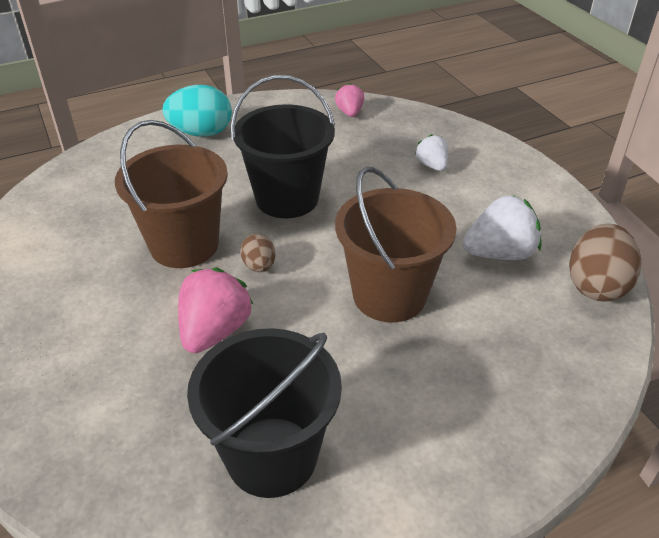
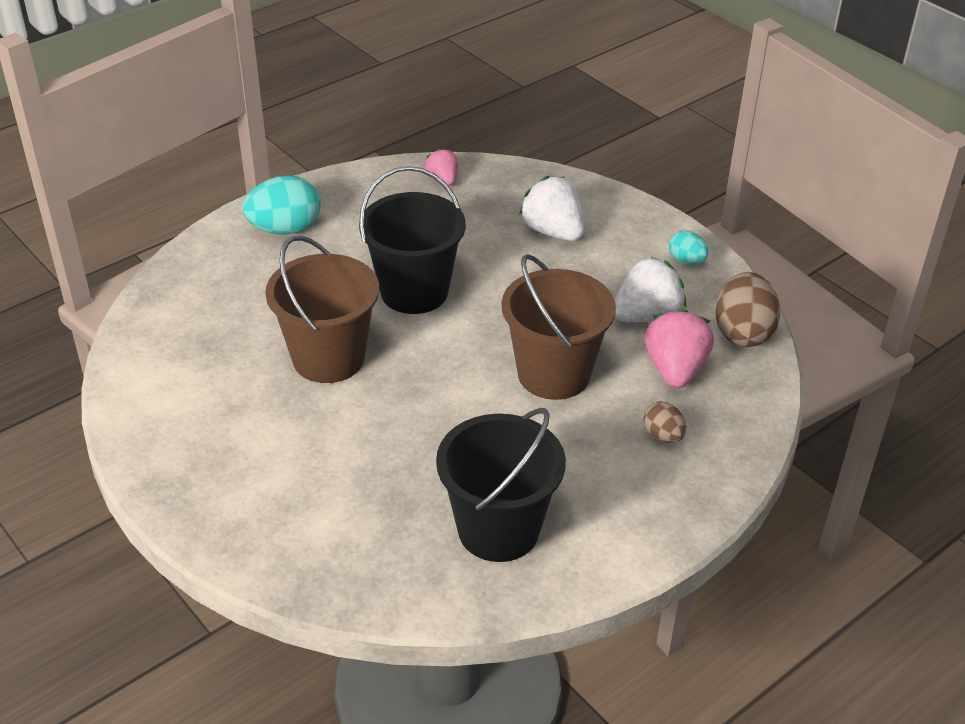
camera: 15 degrees left, 0 degrees up
(215, 331) = (399, 436): pink strawberry -> pink strawberry (675, 370)
(259, 266) = (415, 367): brown egg -> brown egg (663, 436)
(432, 165) = (553, 232): white strawberry -> white strawberry, size x1.70
(552, 208) = (686, 261): none -> turquoise egg

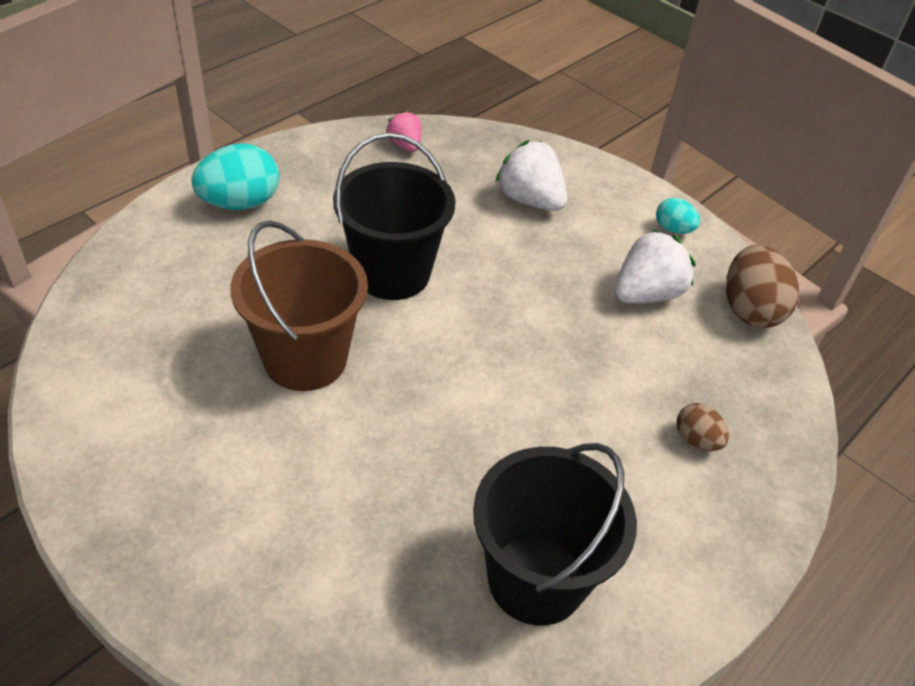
camera: 10 degrees left, 5 degrees up
(553, 374) = (562, 368): brown bucket -> none
(675, 370) = (691, 357): pink strawberry -> none

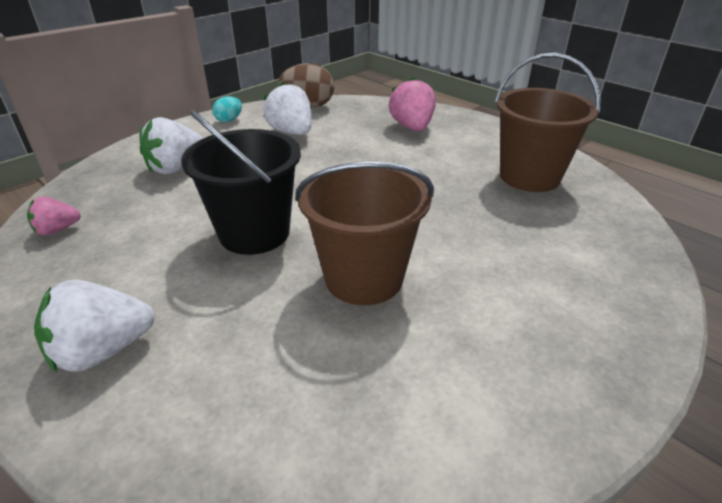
camera: 85 degrees left, 10 degrees down
(240, 203) = (103, 351): turquoise egg -> white strawberry
(536, 579) = (529, 176): black bucket -> brown bucket
(696, 440) = (412, 127): brown egg -> pink strawberry

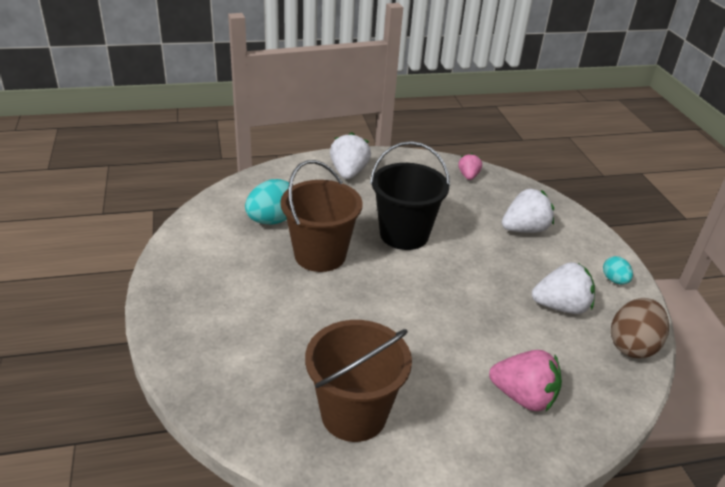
camera: 120 degrees right, 0 degrees up
(176, 168) = (524, 229): white strawberry -> white strawberry turned 75 degrees clockwise
(332, 368) = (272, 220): none -> turquoise egg

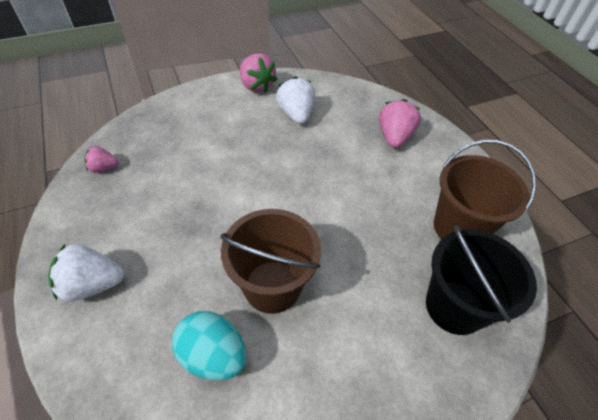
camera: 100 degrees left, 15 degrees up
(404, 234) = (221, 215): black bucket -> black bucket (454, 306)
(524, 229) = (198, 130): white strawberry -> none
(614, 280) = (256, 86): turquoise egg -> pink strawberry
(632, 345) = (324, 85): brown egg -> none

